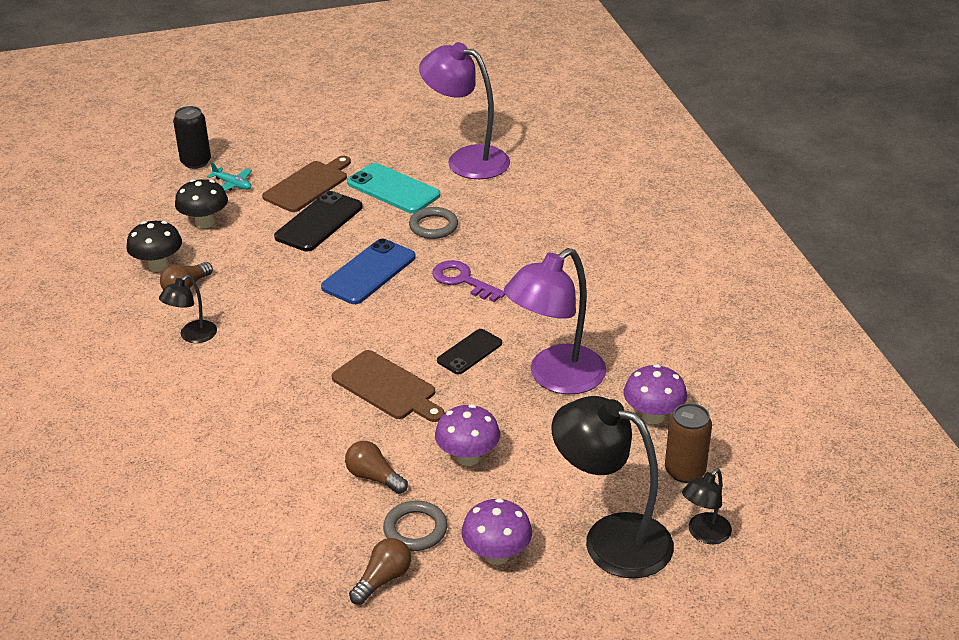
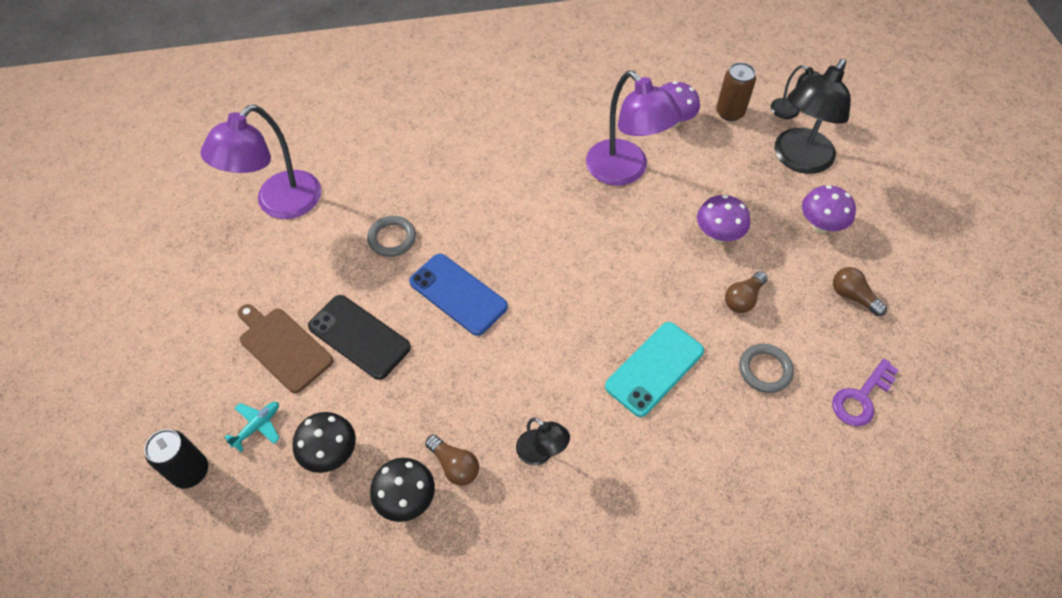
camera: 85 degrees left, 20 degrees up
(387, 387) = (631, 285): brown cutting board -> none
(393, 189) = (316, 269): turquoise phone -> turquoise phone (655, 369)
(415, 529) = (799, 273): grey ring -> grey ring (765, 370)
(463, 280) = (484, 221): purple key -> purple key (861, 398)
(469, 352) = (588, 224): black phone -> none

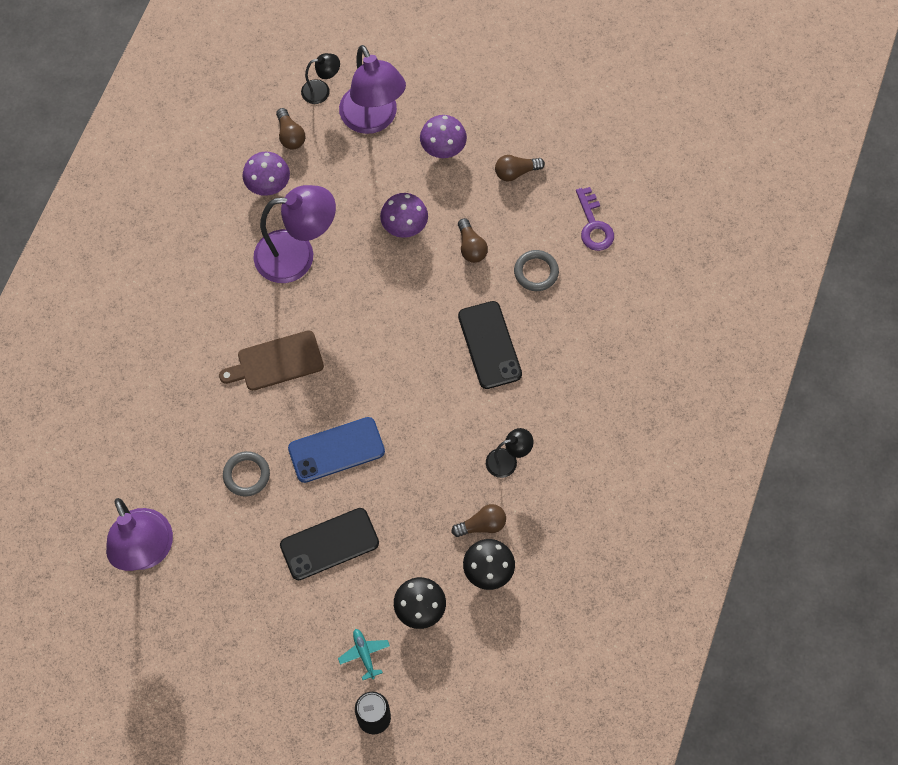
camera: 60 degrees left, 10 degrees up
(283, 347) = (302, 607): brown cutting board -> brown cutting board (276, 362)
(655, 369) = (490, 345): turquoise phone -> black phone
(730, 112) = (290, 135): brown can -> brown light bulb
(798, 160) = (373, 119): black lamp -> purple lamp

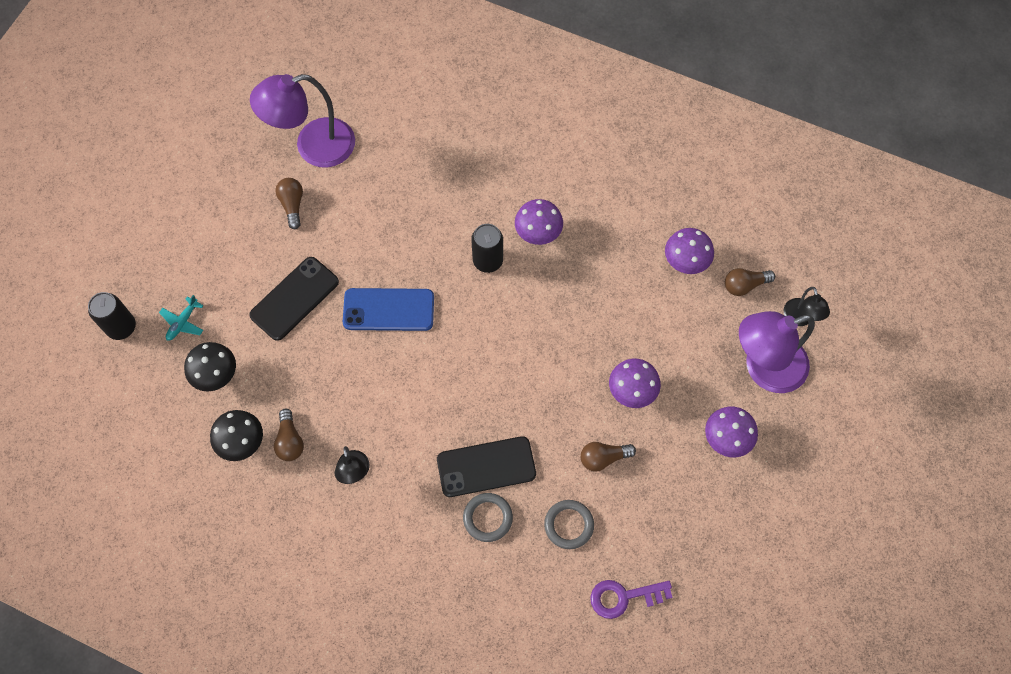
camera: 95 degrees right, 0 degrees up
(243, 318) = (538, 233): none -> purple mushroom
(246, 475) = (374, 230): grey ring -> grey ring (487, 518)
(276, 362) = (488, 261): brown cutting board -> black can
(297, 255) = (604, 285): purple lamp -> none
(329, 544) = (294, 298): black phone -> black phone turned 60 degrees clockwise
(336, 450) = (388, 310): blue phone -> blue phone turned 75 degrees counterclockwise
(364, 654) = (183, 322): turquoise plane -> turquoise plane turned 135 degrees clockwise
(516, 172) = (695, 516): brown light bulb -> brown light bulb (292, 205)

